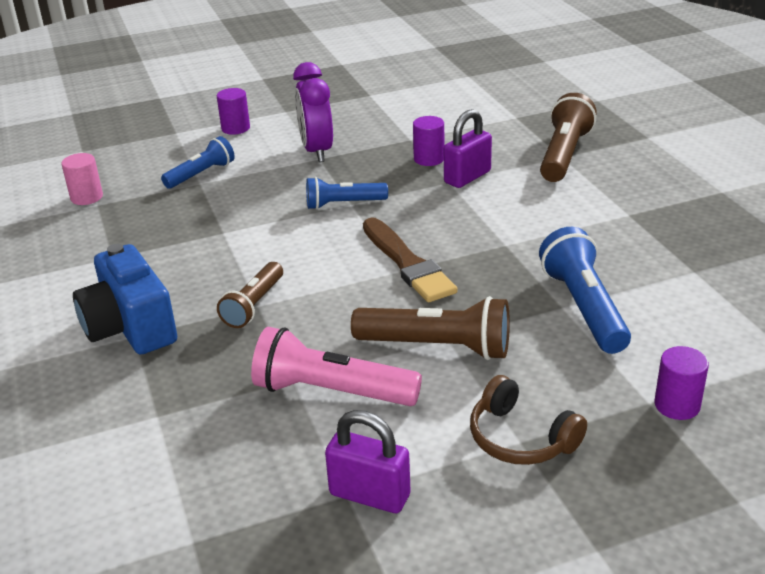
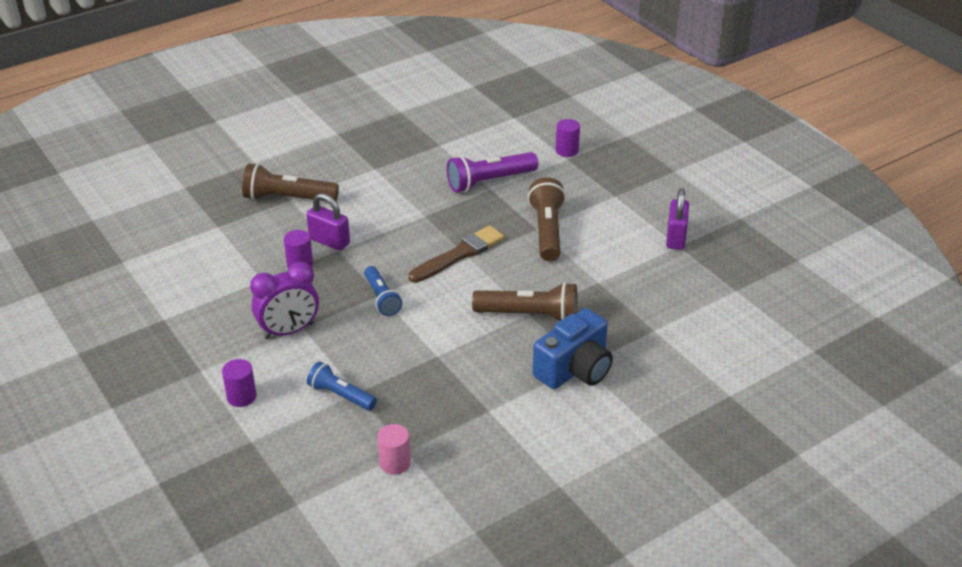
camera: 105 degrees left, 5 degrees up
(254, 305) = (529, 315): brown flashlight -> brown flashlight, size x1.54
(332, 392) = (603, 264): pink flashlight -> none
(521, 438) = (612, 195): brown headphones -> none
(584, 307) = (489, 181): blue flashlight -> purple flashlight

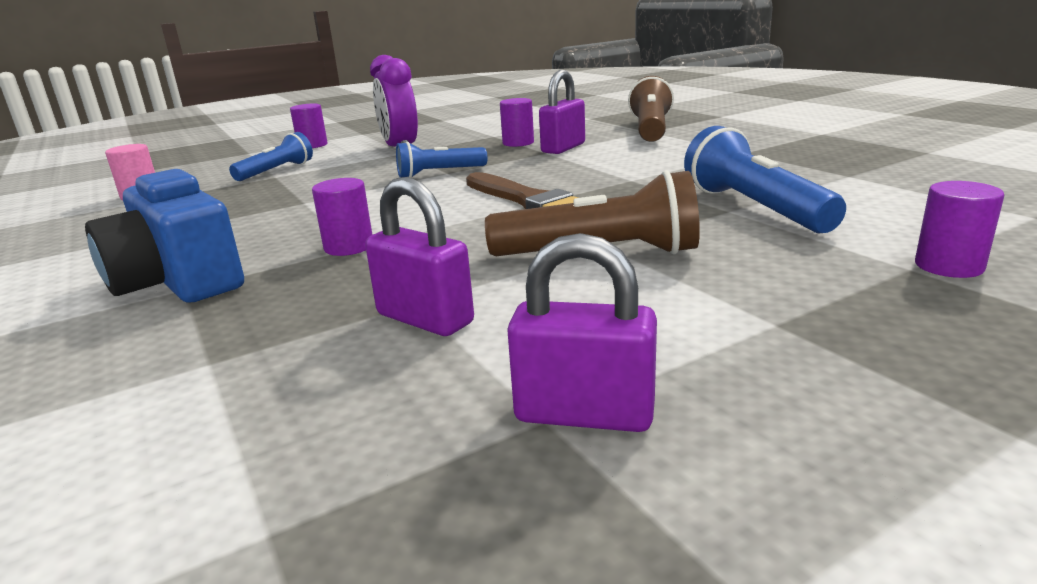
camera: 95 degrees right, 15 degrees down
(489, 181) = (754, 208): purple flashlight -> blue flashlight
(529, 315) = (349, 247): brown flashlight -> purple cylinder
(615, 277) = (425, 319): none -> purple padlock

